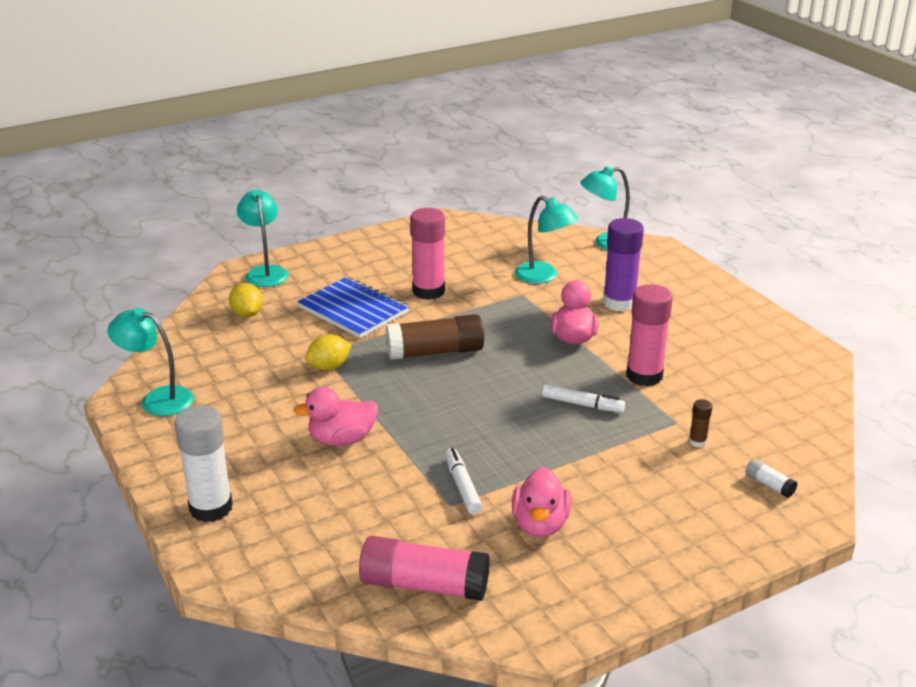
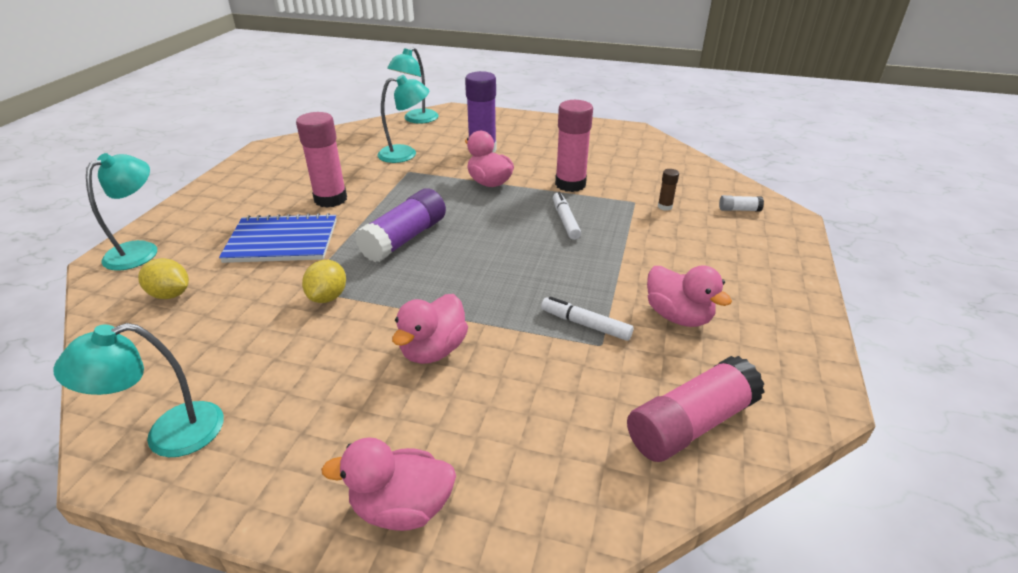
camera: 45 degrees left, 5 degrees up
(211, 508) = (402, 507): white glue stick -> pink duck
(265, 272) = (140, 250): turquoise lamp -> turquoise lamp turned 90 degrees clockwise
(435, 352) = (405, 239): brown glue stick -> purple glue stick
(582, 404) = (565, 220): white marker -> white marker turned 75 degrees counterclockwise

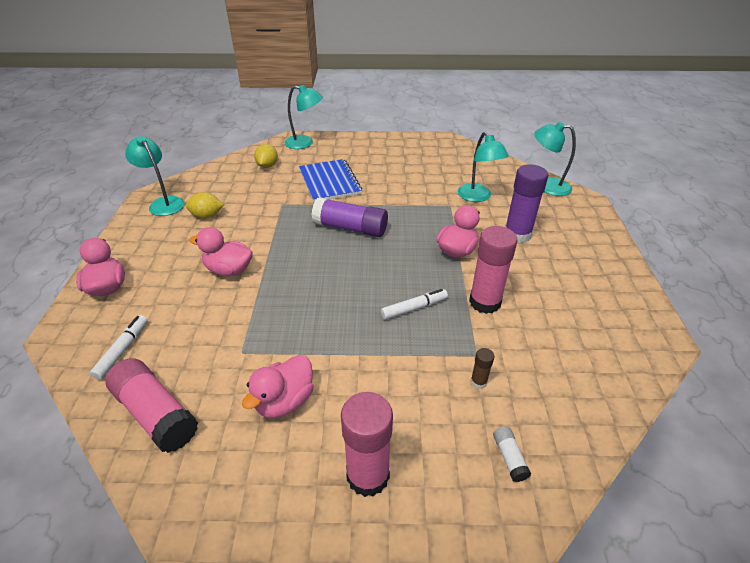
camera: 75 degrees right, 5 degrees up
(328, 297) = (275, 215): yellow lemon -> yellow lemon (207, 216)
(330, 199) = (388, 184): pink glue stick -> pink glue stick (368, 475)
(585, 324) = (264, 340): white marker -> white marker (122, 350)

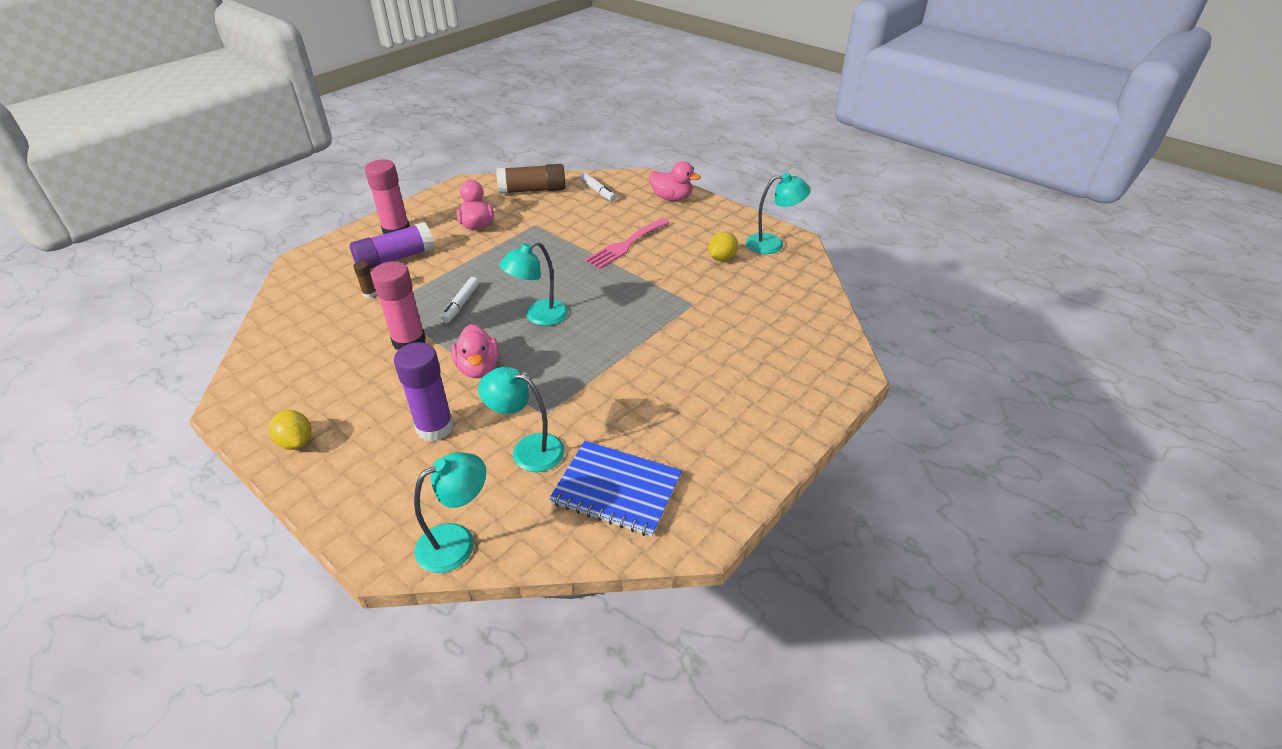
camera: 130 degrees right, 0 degrees up
(156, 413) = (532, 190): pink glue stick -> brown glue stick
(229, 270) = (626, 245): pink duck -> pink fork
(267, 166) = (789, 325): yellow lemon -> yellow lemon (296, 442)
(305, 143) = (827, 378): turquoise lamp -> turquoise lamp (538, 316)
(329, 182) = (701, 352): blue notebook -> blue notebook (616, 489)
(350, 228) = (599, 324): purple glue stick -> purple glue stick (395, 258)
(509, 457) = (323, 275): white glue stick -> none

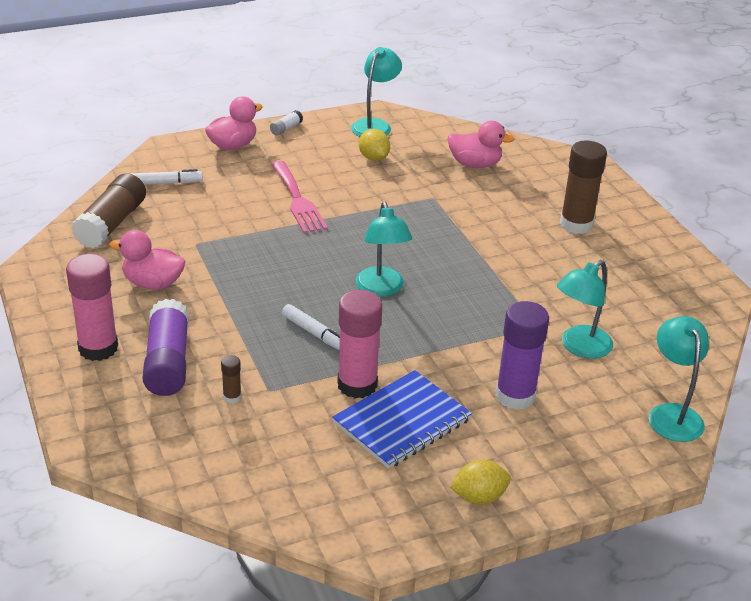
camera: 65 degrees left, 5 degrees down
(478, 368) = (440, 348): pink duck -> pink duck (475, 164)
(616, 489) = (654, 314): blue notebook -> blue notebook (402, 421)
(720, 210) = (286, 128): none -> white glue stick
(730, 396) = (576, 224): none -> brown glue stick

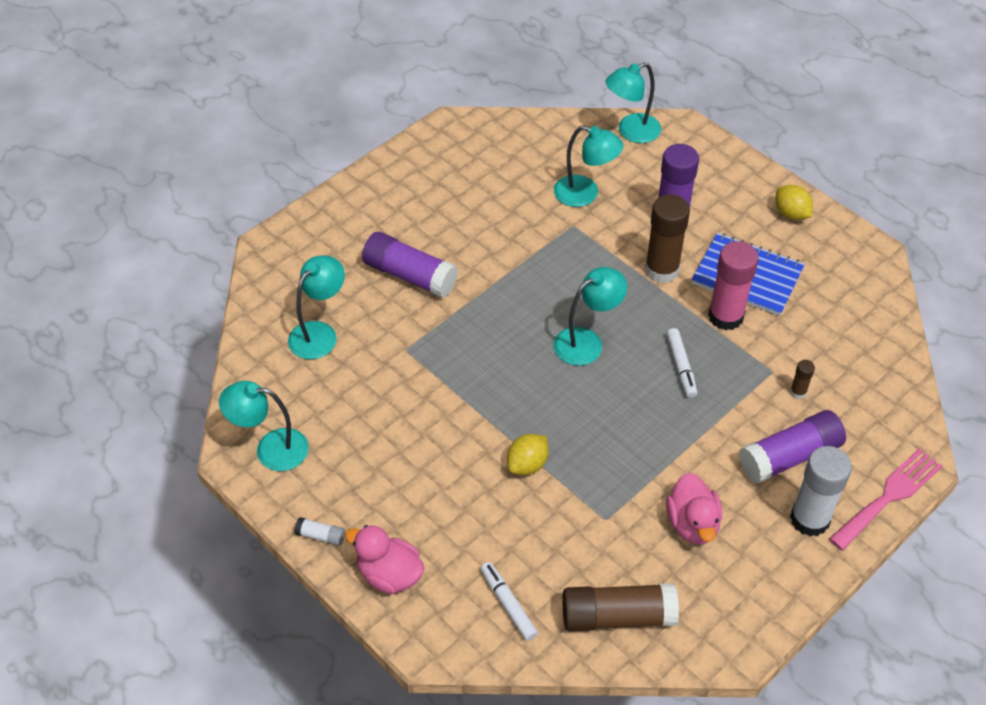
camera: 110 degrees left, 15 degrees up
(98, 348) = (809, 519): pink glue stick -> white glue stick
(298, 200) = (474, 462): pink fork -> pink fork (889, 496)
(315, 333) = (681, 367): white marker -> white marker turned 150 degrees clockwise
(373, 158) = (349, 425): yellow lemon -> yellow lemon (527, 464)
(475, 164) = (319, 333): pink duck -> turquoise lamp
(517, 218) = (410, 275): none -> purple glue stick
(576, 224) = (397, 231): brown glue stick -> brown glue stick (662, 269)

